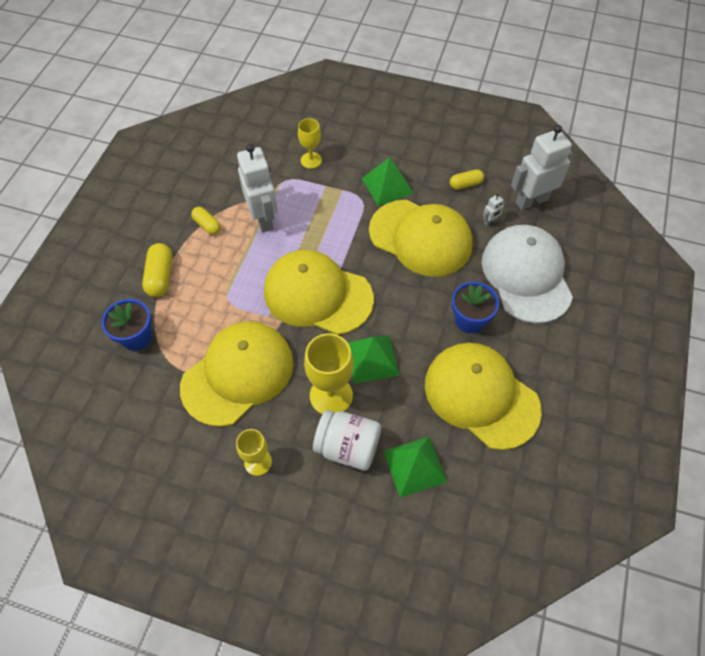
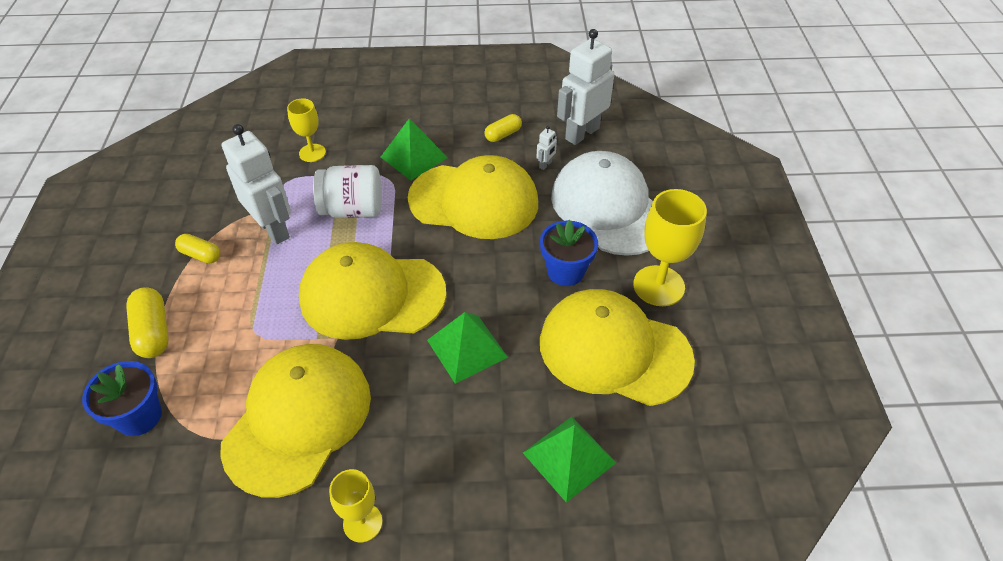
camera: 20 degrees left, 10 degrees down
(331, 395) = (431, 407): yellow goblet -> yellow goblet (658, 286)
(347, 447) = (476, 463): white jar -> white jar (353, 210)

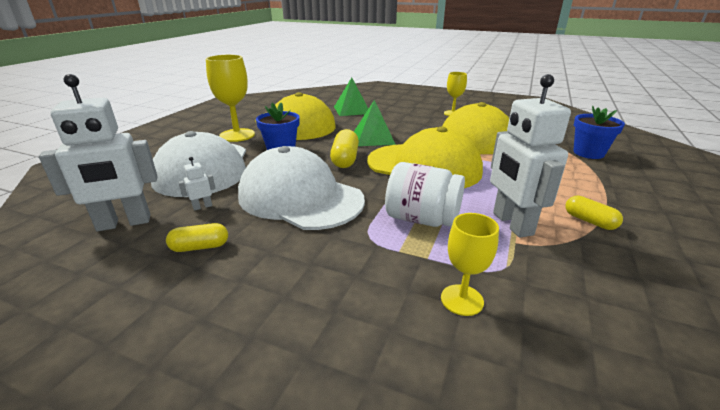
camera: 155 degrees left, 20 degrees down
(153, 332) = (606, 183): yellow capsule -> yellow capsule (345, 159)
(414, 157) = (325, 252): green pyramid -> none
(474, 201) = (300, 197): yellow cap -> white cap

